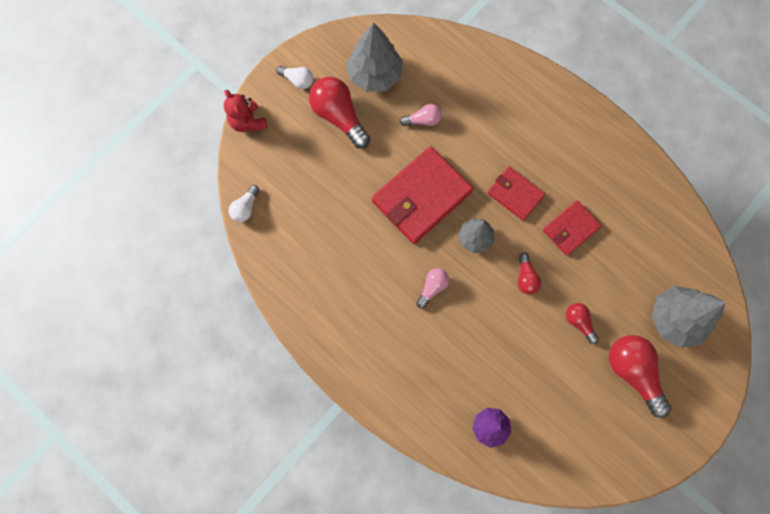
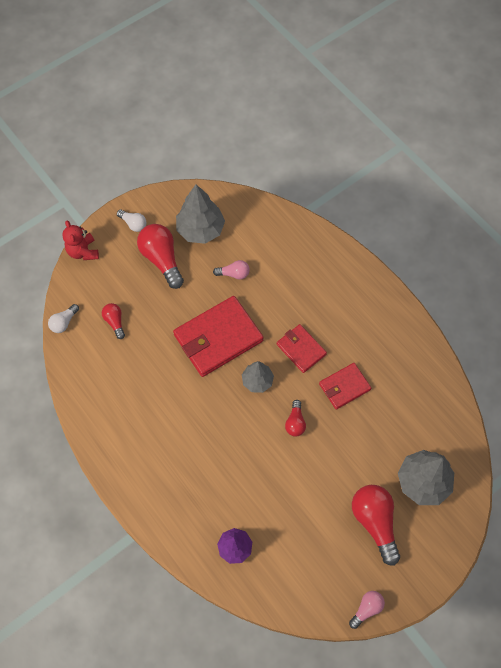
camera: 10 degrees right, 10 degrees down
(432, 287) = (210, 417): pink light bulb -> pink light bulb (366, 609)
(579, 322) = (334, 469): red light bulb -> red light bulb (115, 322)

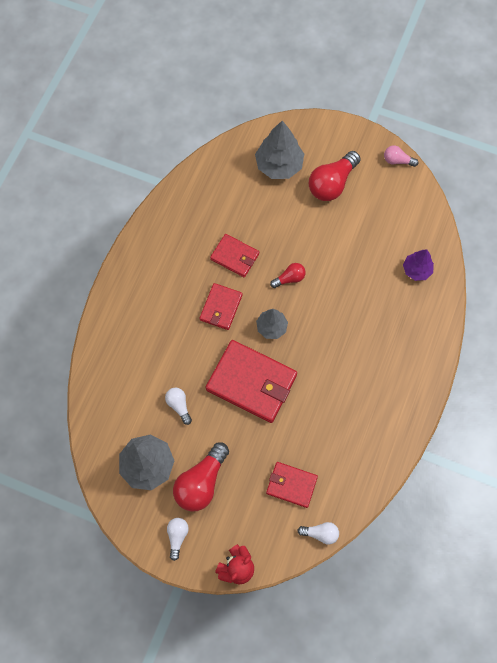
camera: 120 degrees left, 5 degrees up
(115, 322) = (291, 485): red light bulb -> red wallet
(234, 274) = (179, 405): pink light bulb -> white light bulb

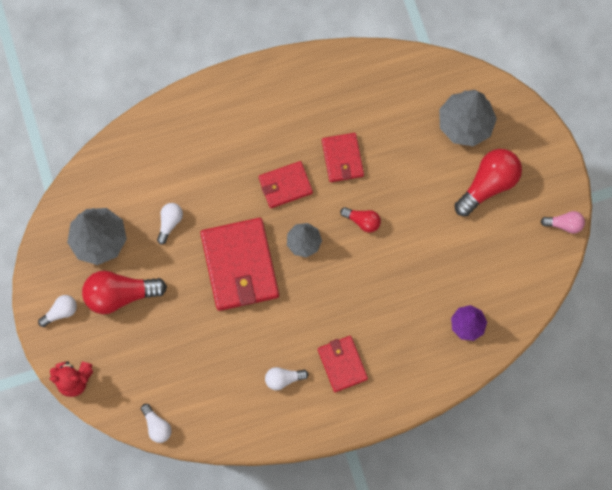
camera: 50 degrees right, 5 degrees up
(291, 485) = (178, 369): red wallet -> red wallet (342, 364)
(332, 183) = (488, 184): red light bulb -> red light bulb turned 135 degrees clockwise
(357, 417) = (283, 379): none -> white light bulb
(397, 161) = (564, 224): pink light bulb -> pink light bulb turned 120 degrees clockwise

